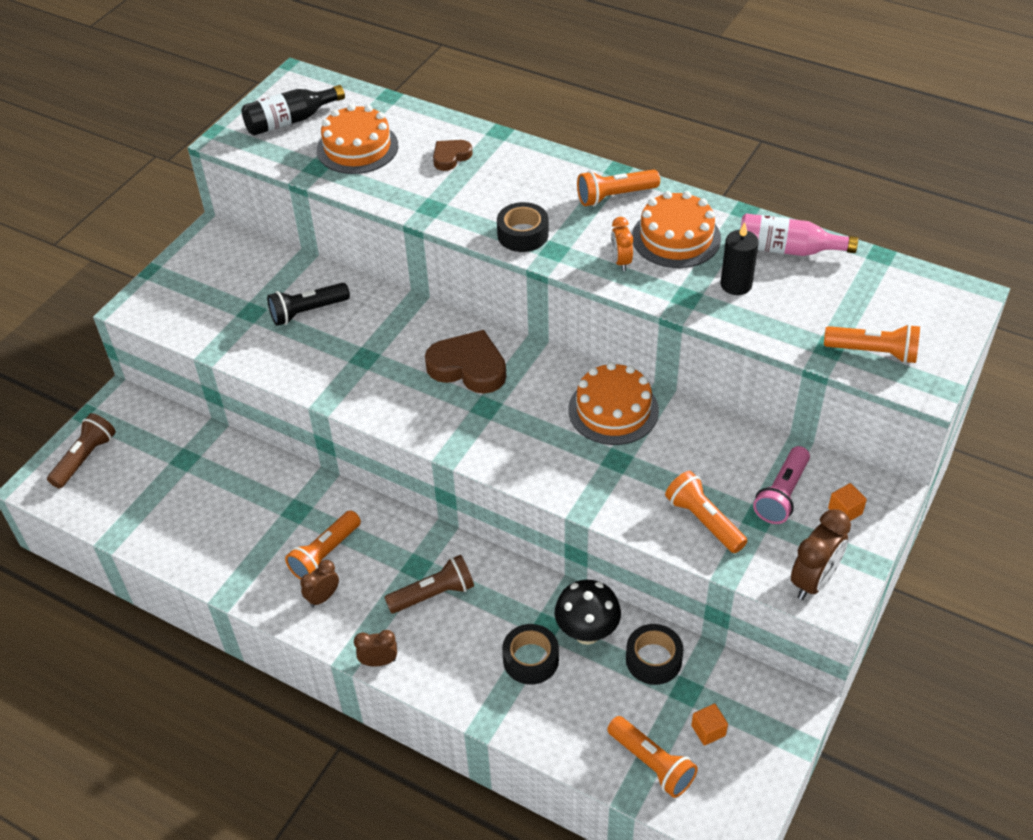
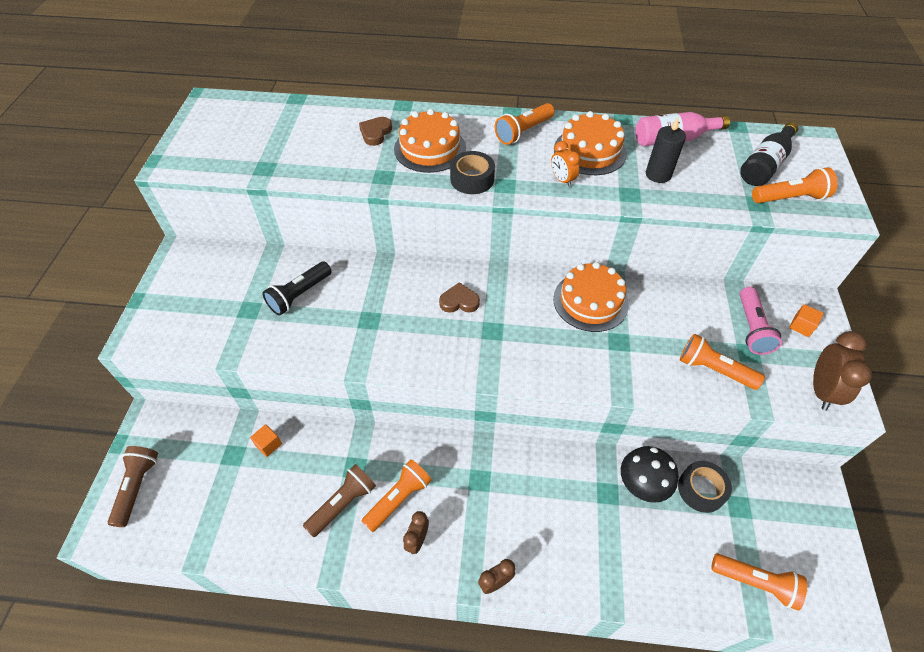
camera: 25 degrees left, 5 degrees up
(290, 121) = (220, 136): black bottle -> black bottle (764, 165)
(325, 554) = (399, 498): orange flashlight -> orange flashlight turned 150 degrees counterclockwise
(357, 148) = (292, 144): orange cake -> orange cake (430, 148)
(434, 594) = (506, 500): brown flashlight -> brown flashlight (343, 503)
(468, 367) = (459, 301): brown heart -> brown heart, size x0.56
(530, 659) = (613, 528): black tape -> none
(708, 730) = (775, 534): orange cube -> orange cube (268, 444)

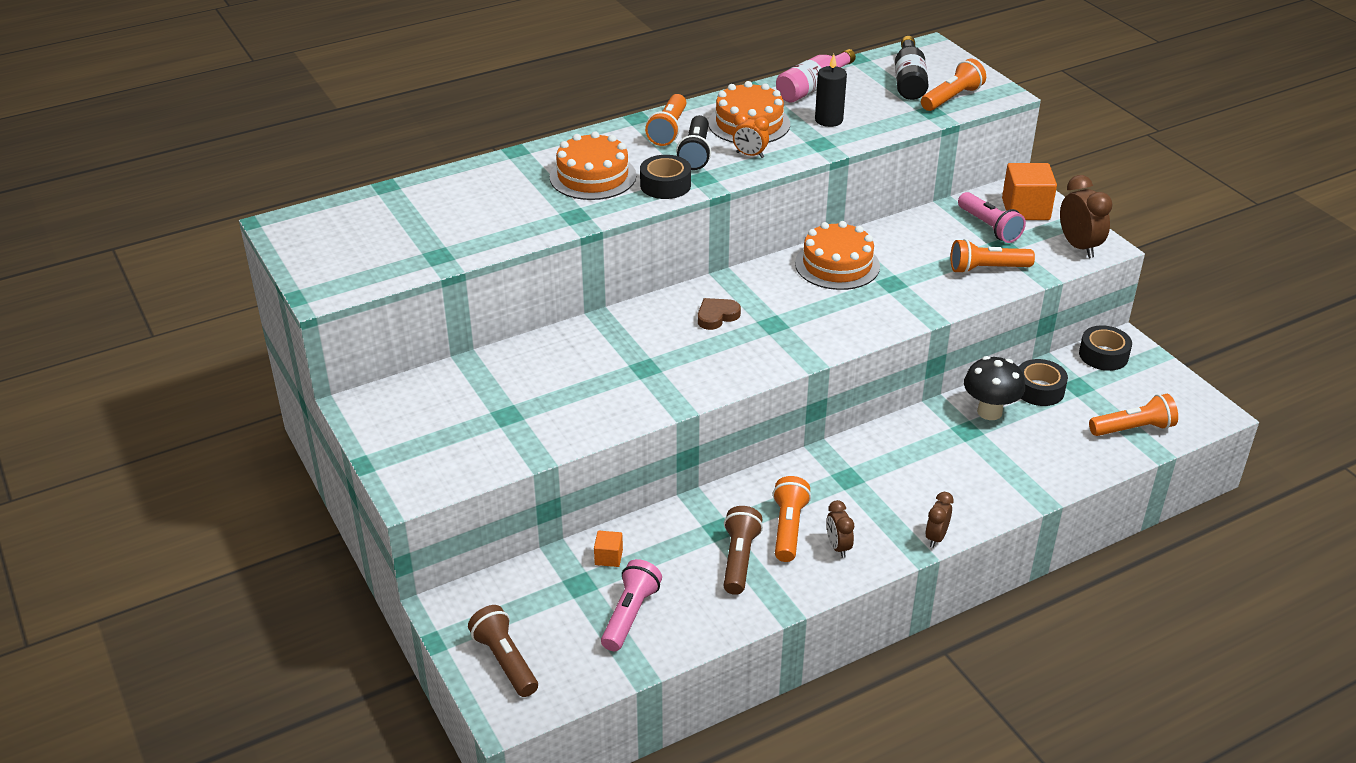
camera: 35 degrees left, 15 degrees down
(236, 502) = (630, 614): none -> pink flashlight
(299, 295) = (547, 381): black flashlight -> black flashlight (696, 153)
(375, 133) = (519, 184): brown heart -> none
(788, 488) = (1103, 355): none -> black tape
(801, 326) = (1025, 209): orange cube -> orange cube, size x2.03

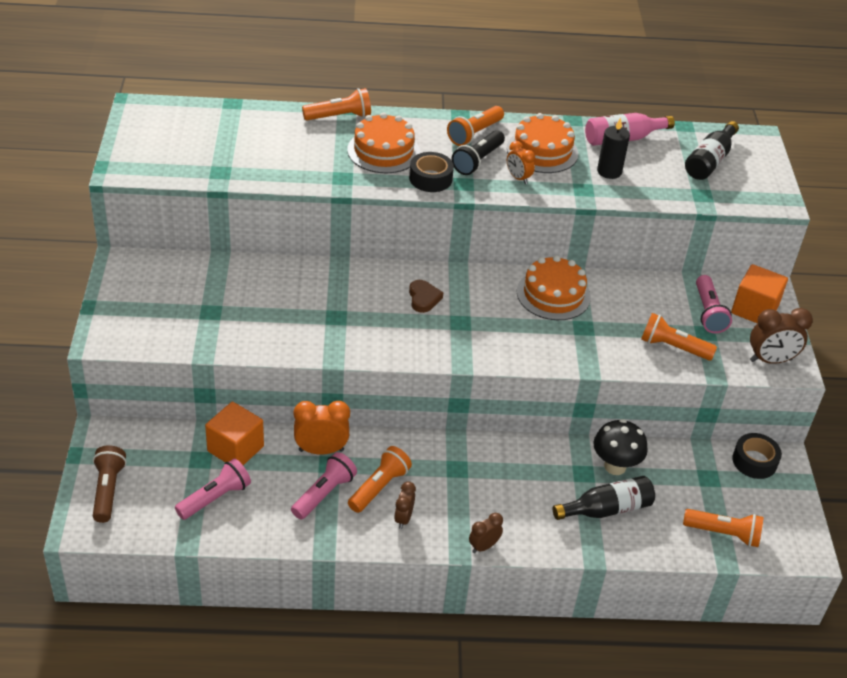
camera: 25 degrees right, 5 degrees up
(608, 557) = (235, 449): orange cube -> orange cube, size x2.03
(699, 519) = (321, 450): none -> orange clock
(717, 316) = (423, 298): brown heart -> brown heart turned 90 degrees clockwise
(739, 559) = (324, 493): brown flashlight -> pink flashlight
(952, 98) = (731, 190): orange flashlight -> orange flashlight (339, 116)
(1016, 453) = (607, 509): none -> black bottle
(1039, 390) = (672, 466): black tape -> none
(1079, 247) = (770, 360): brown clock -> brown clock turned 75 degrees clockwise

